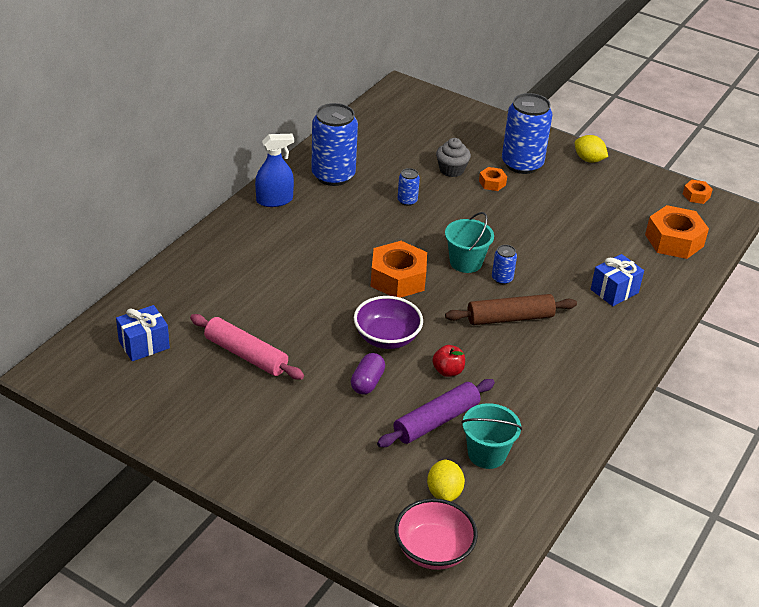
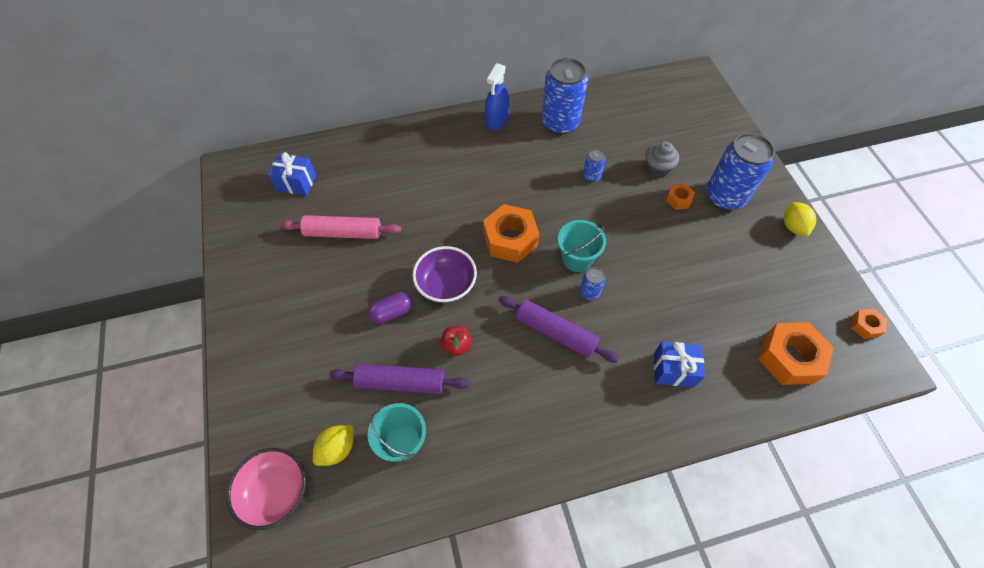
camera: 45 degrees right, 20 degrees up
(246, 355) = (343, 233): pink rolling pin -> pink rolling pin turned 75 degrees counterclockwise
(274, 200) = (497, 120): blue spray bottle -> blue spray bottle turned 90 degrees clockwise
(510, 318) = (556, 332): brown rolling pin -> purple rolling pin

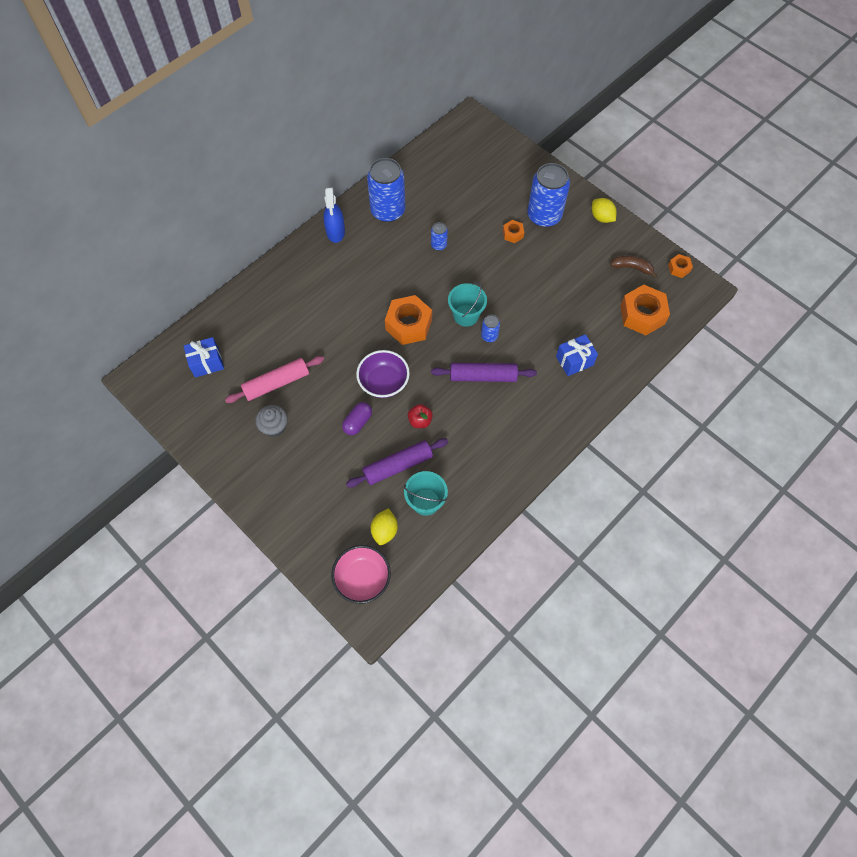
camera: 30 degrees left, 5 degrees up
(657, 168) = (484, 216): grey cupcake -> grey cupcake (274, 426)
(803, 297) = (632, 268): none -> brown banana

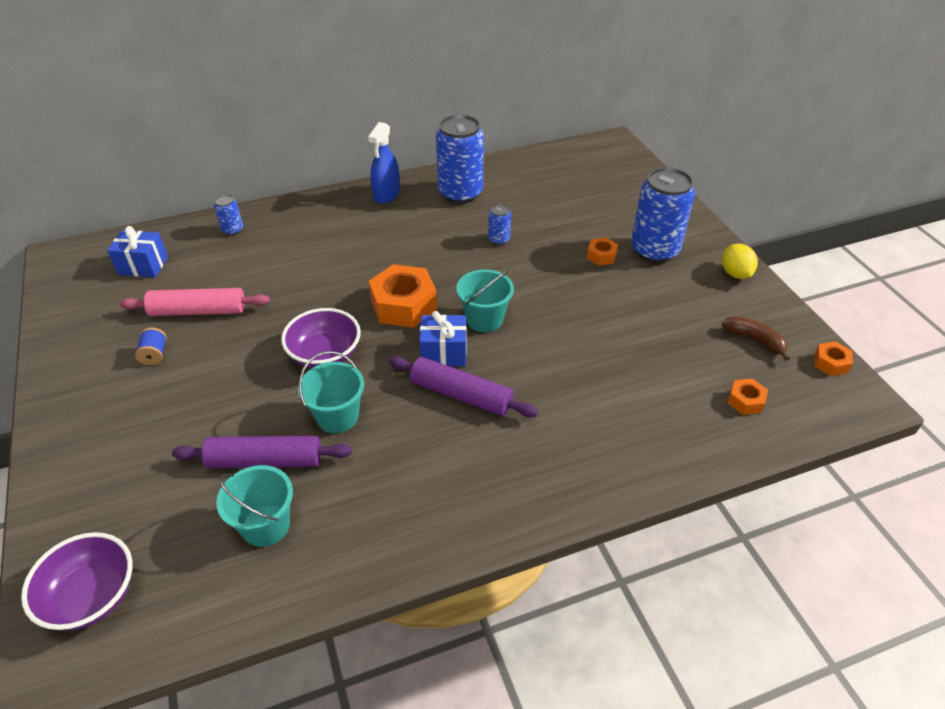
camera: 25 degrees right, 20 degrees down
(274, 426) = (154, 354): grey cupcake -> blue spool
(357, 422) = (256, 388): purple capsule -> none
(362, 579) = (92, 596): pink bowl -> purple bowl
(384, 531) = (179, 540): yellow lemon -> none
(420, 421) = (337, 416): red apple -> turquoise bucket
(489, 336) = (501, 351): blue can -> blue can (232, 230)
(574, 361) = (607, 423): blue gift -> blue gift (444, 353)
(642, 315) = (745, 401): orange nut -> orange nut, size x0.49

